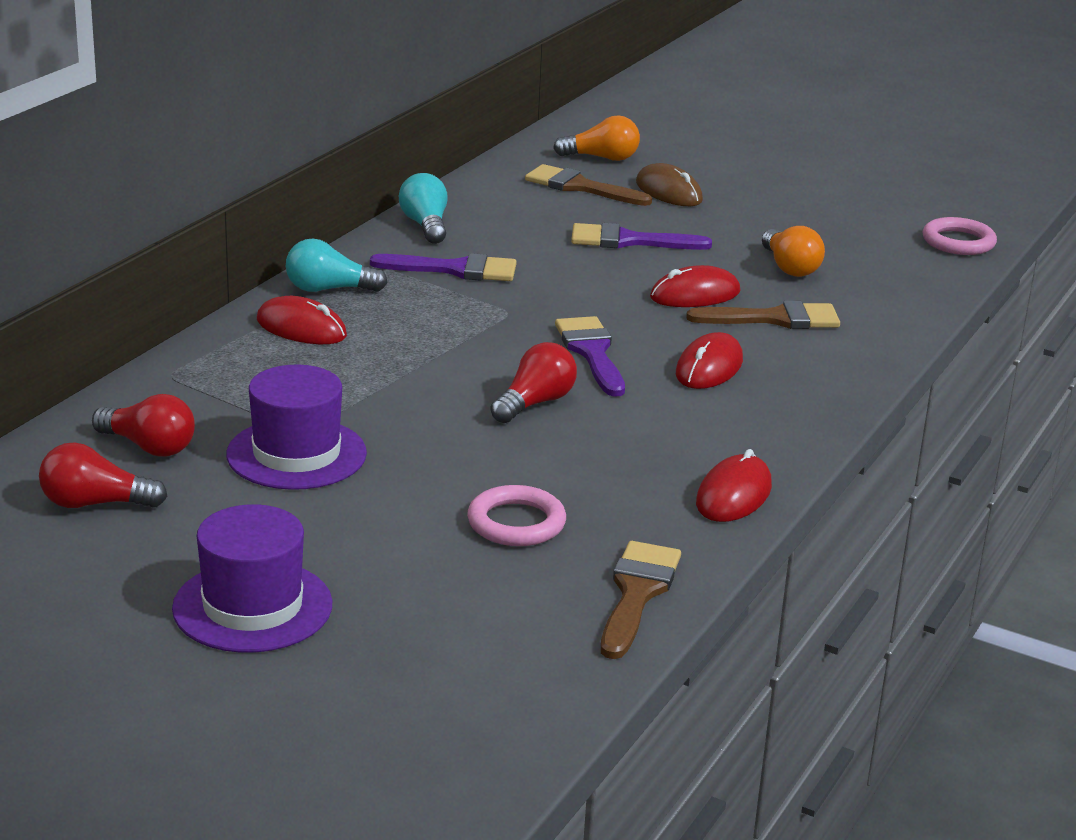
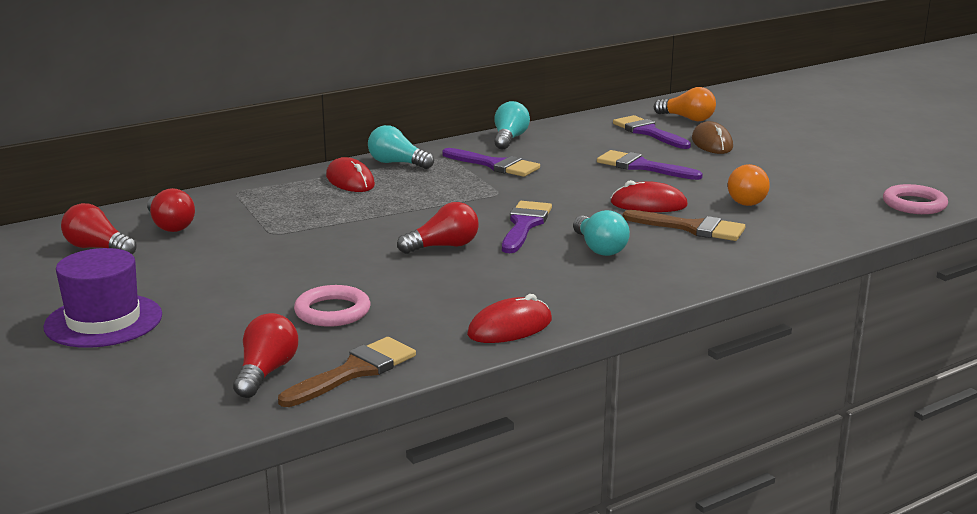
camera: 30 degrees right, 5 degrees down
(296, 454) = (249, 246): purple hat -> none
(541, 622) = (266, 372): none -> red light bulb
(580, 187) = (648, 132): brown brush -> purple brush
(709, 368) = (599, 248): red mouse -> turquoise light bulb

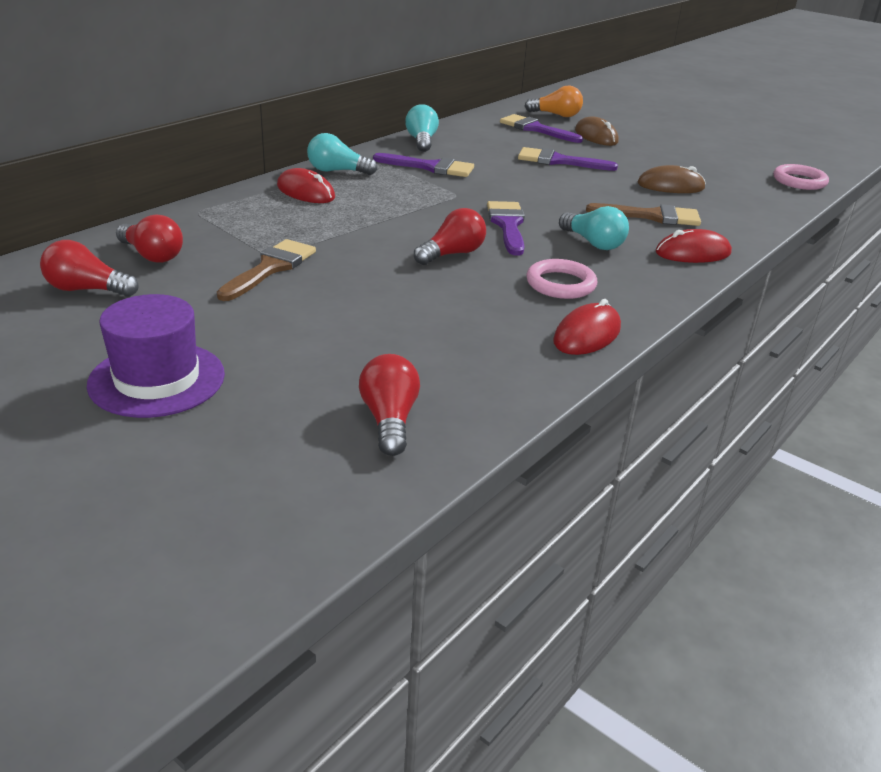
camera: 20 degrees left, 10 degrees up
(332, 311) = (402, 337): pink ring -> pink ring (560, 284)
(355, 371) = (480, 405): brown brush -> brown brush (270, 268)
(648, 204) = (596, 196): red mouse -> red mouse (693, 253)
(746, 199) = (670, 186): orange light bulb -> brown mouse

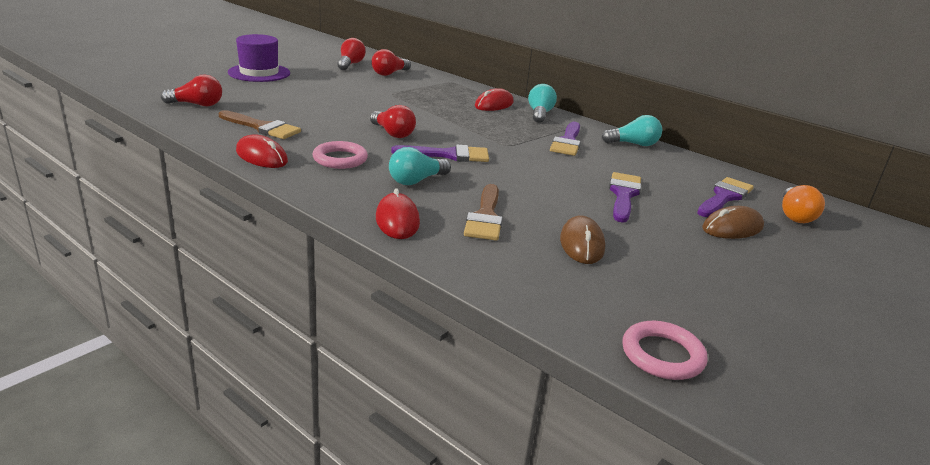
camera: 90 degrees right, 5 degrees down
(270, 268) = (372, 92): brown brush -> brown brush (262, 127)

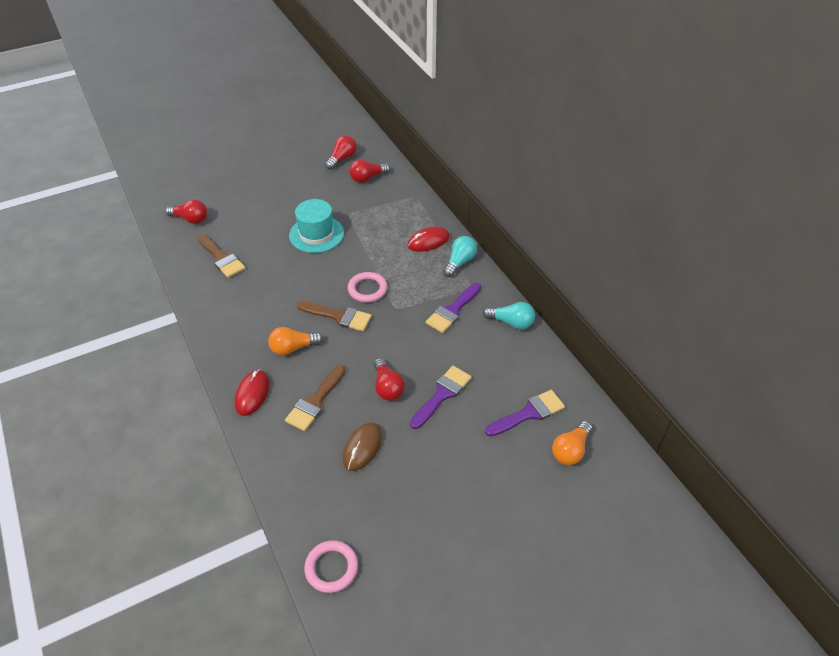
camera: 25 degrees right, 20 degrees up
(259, 73) = (258, 170): purple hat -> none
(261, 156) = (203, 299): red mouse -> none
(340, 159) = (255, 310): pink ring -> pink ring (367, 289)
(367, 106) = (316, 234): none -> turquoise hat
(393, 133) = (314, 279): red light bulb -> red light bulb (387, 387)
(416, 181) = (293, 348): turquoise light bulb -> orange light bulb
(448, 155) = (339, 316): purple brush -> brown brush
(732, 228) = (498, 454): brown mouse -> none

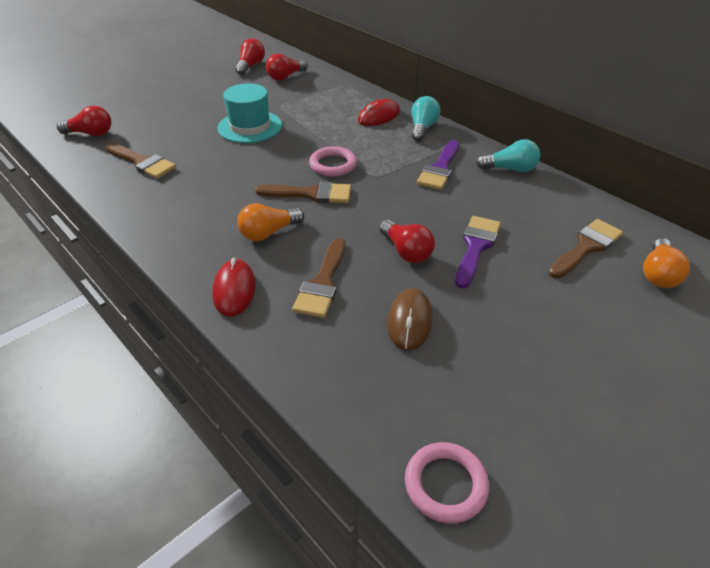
camera: 15 degrees left, 5 degrees down
(529, 413) = (586, 247): purple brush -> brown brush

